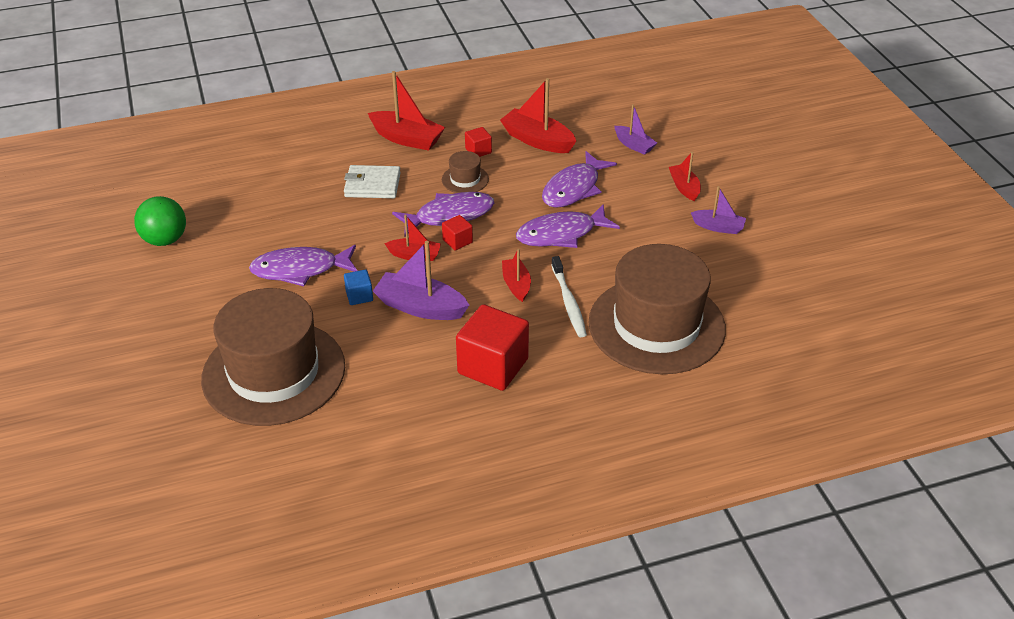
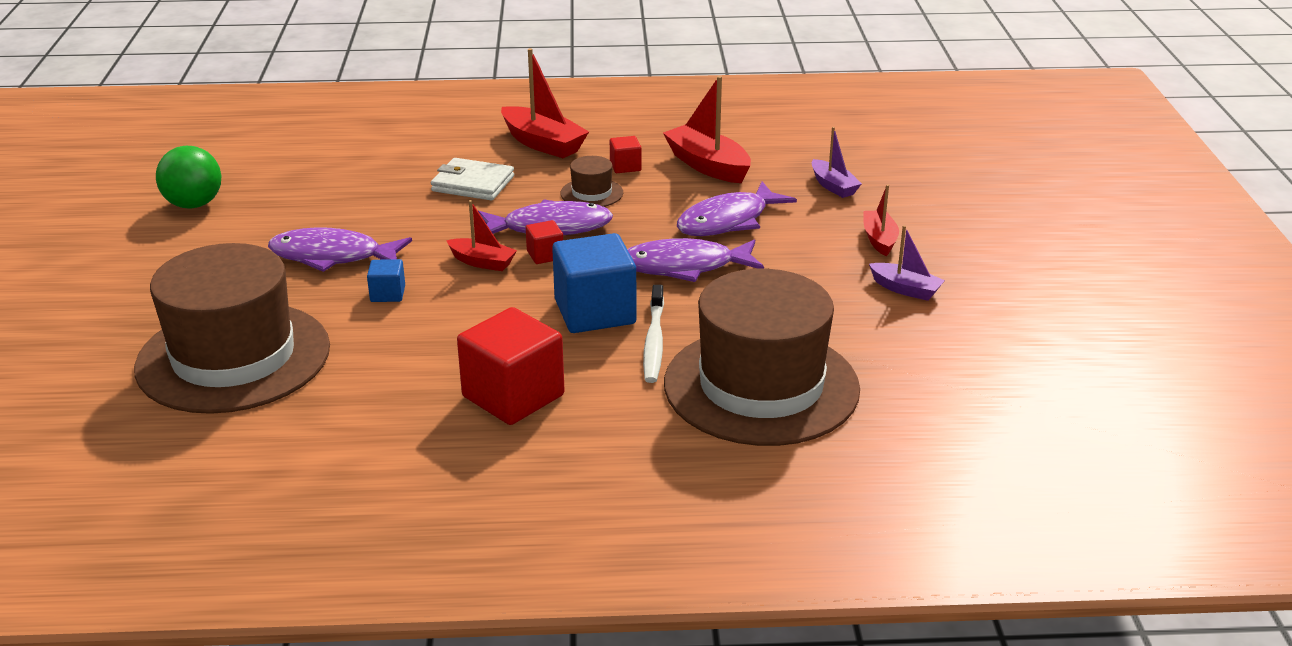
camera: 15 degrees right, 10 degrees down
(420, 307) = (457, 317): purple boat -> none
(516, 284) = (595, 312): red boat -> blue cube

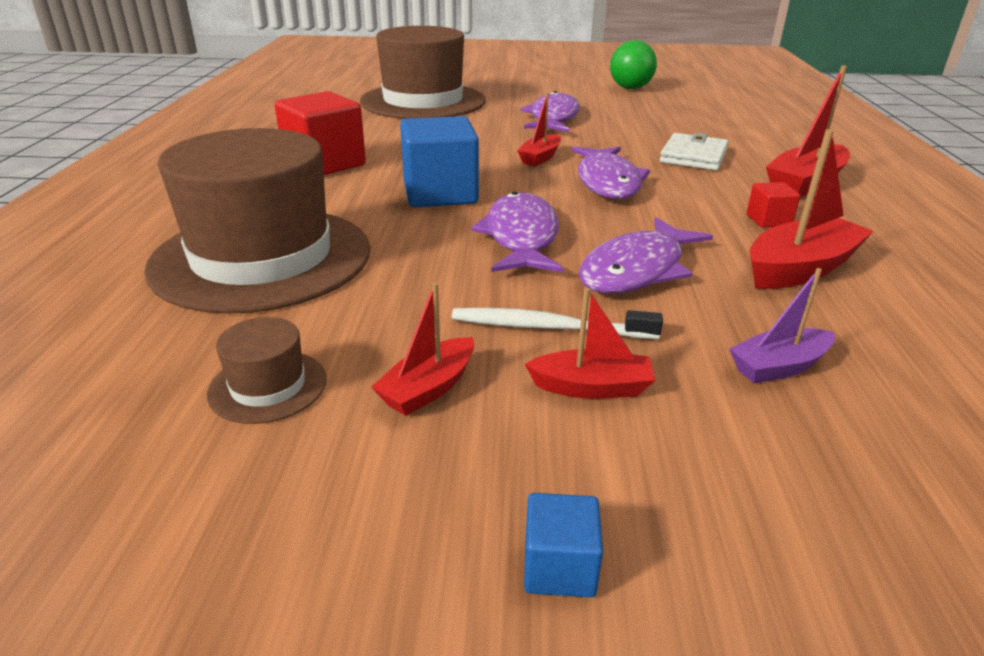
camera: 95 degrees right, 0 degrees up
(388, 294) = (493, 132): blue cube -> blue cube (559, 567)
(545, 255) = (551, 179): red cube -> none
(591, 193) = (690, 201): brown hat -> brown hat (268, 386)
(654, 342) = (375, 214): white toothbrush -> white toothbrush (548, 327)
(728, 221) = (637, 270): purple fish -> purple fish turned 105 degrees counterclockwise
(905, 289) = (428, 388): purple boat -> red boat

